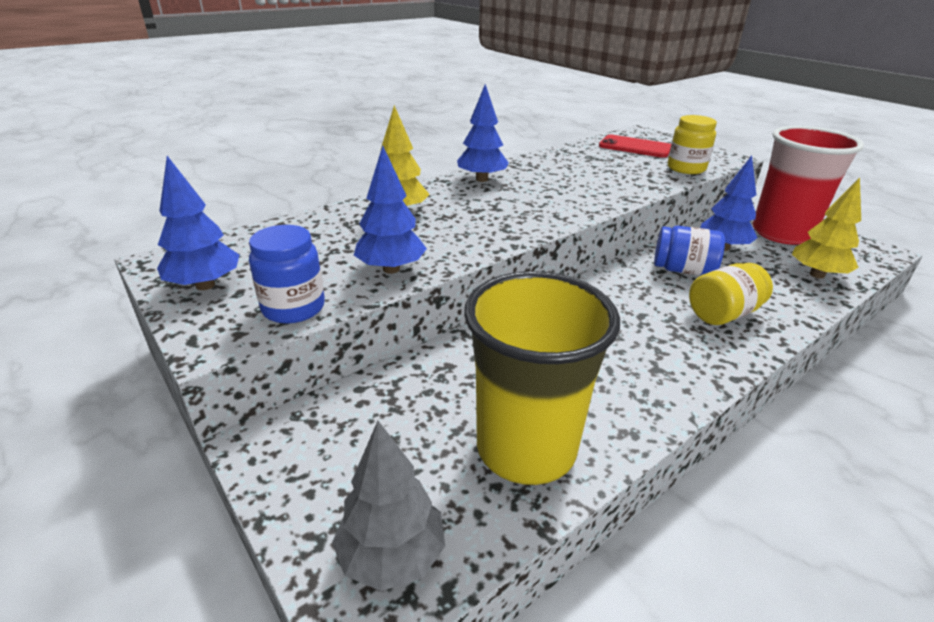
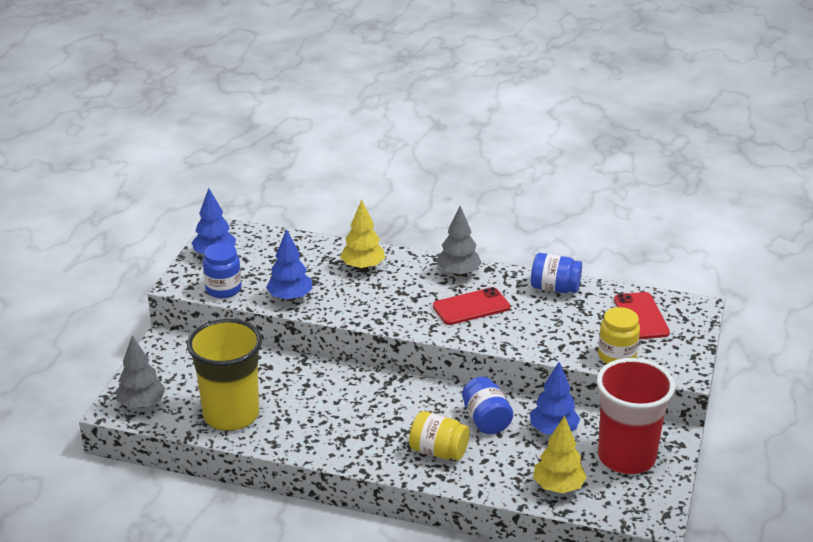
camera: 55 degrees right, 0 degrees up
(482, 179) = (458, 273): blue tree -> grey tree
(545, 191) = (471, 307): none -> red phone
(559, 157) = (555, 288): none -> blue jar

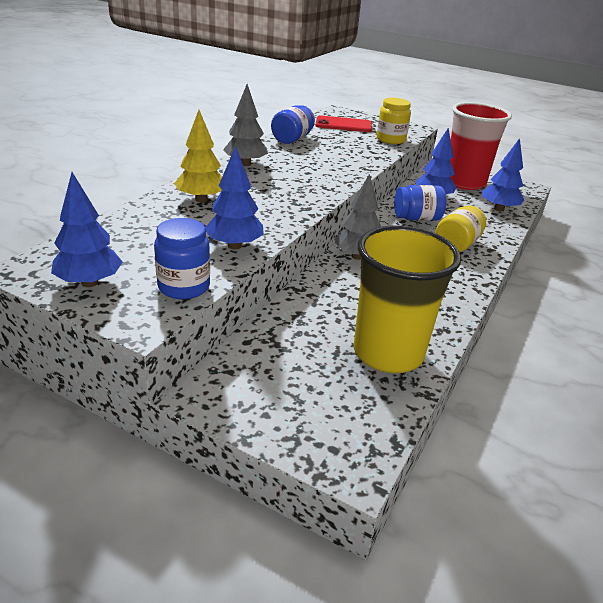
camera: 80 degrees left, 0 degrees up
(141, 404) = (349, 433): grey tree -> grey tree (357, 256)
(471, 307) = (303, 169): red phone -> none
(558, 487) = (499, 209): yellow tree -> blue tree

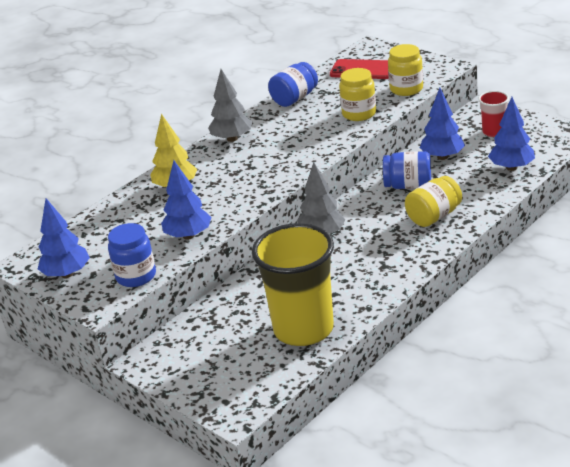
camera: 20 degrees right, 0 degrees up
(359, 153) = (359, 114): none -> yellow jar
(464, 182) = (494, 132): red cup -> red cup, size x0.47

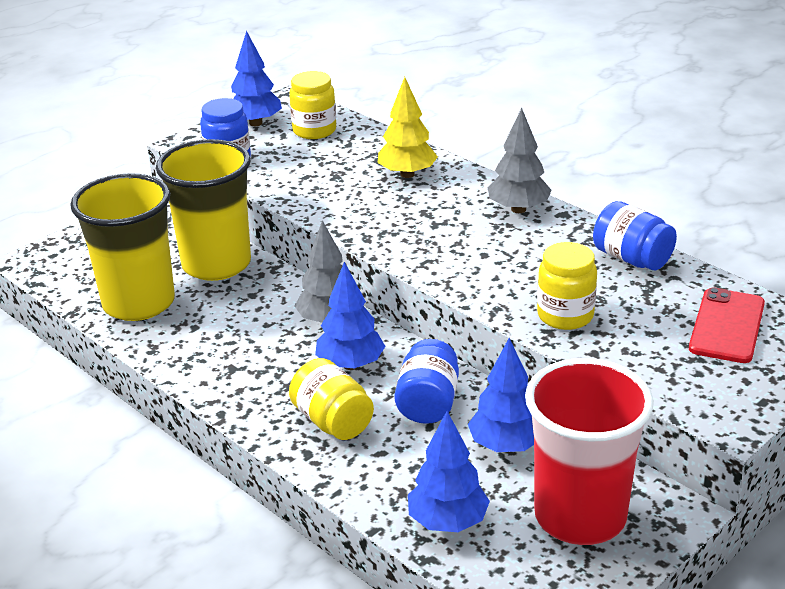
camera: 90 degrees right, 0 degrees up
(188, 236) = (290, 186): blue tree -> blue tree (350, 364)
(245, 300) = (216, 264): none -> yellow cup
(406, 89) = (644, 367): yellow jar -> yellow jar (314, 130)
(494, 132) = (580, 516): red cup -> red cup, size x2.12

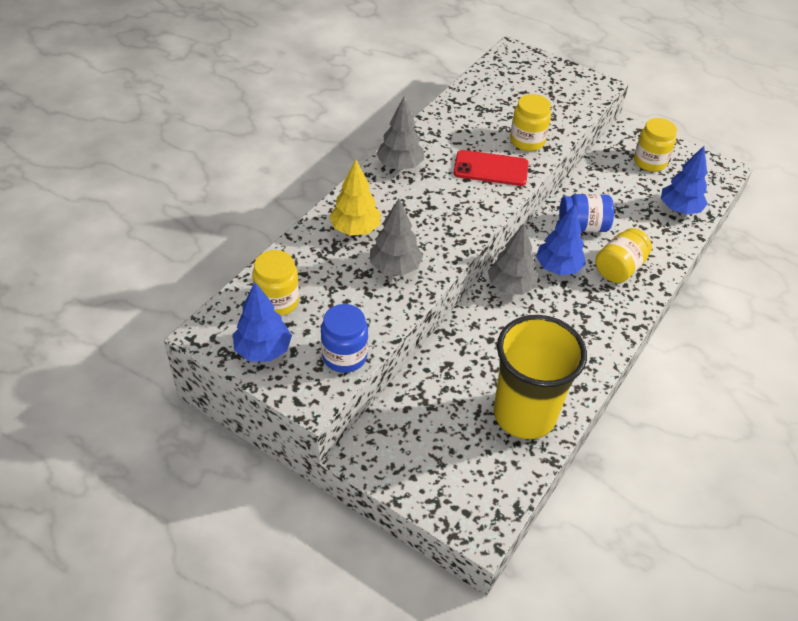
camera: 105 degrees left, 15 degrees up
(216, 264) = (452, 373): yellow cup -> none
(338, 193) = (395, 267): none -> grey tree
(506, 445) = (607, 191): blue tree -> none
(580, 516) = (649, 162): red cup -> yellow jar
(632, 259) = (453, 115): blue jar -> none
(727, 326) = (515, 82): red phone -> red phone (491, 169)

